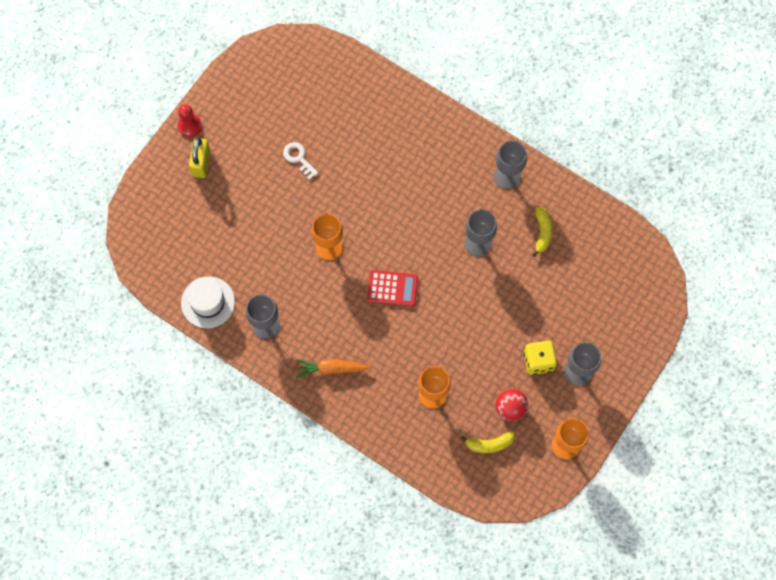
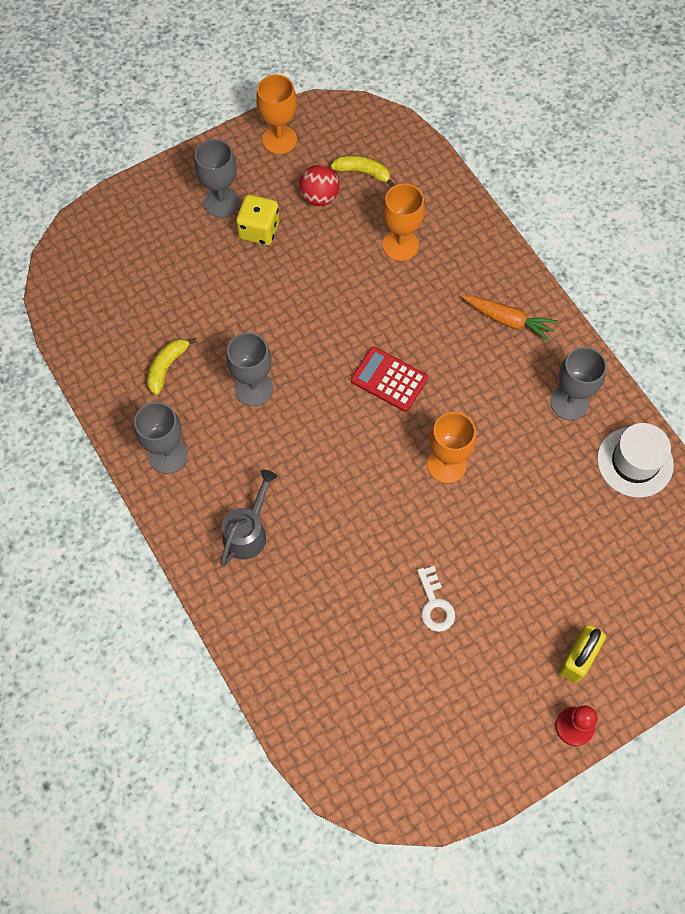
camera: 155 degrees left, 5 degrees down
(431, 152) = (248, 531): none -> grey watering can

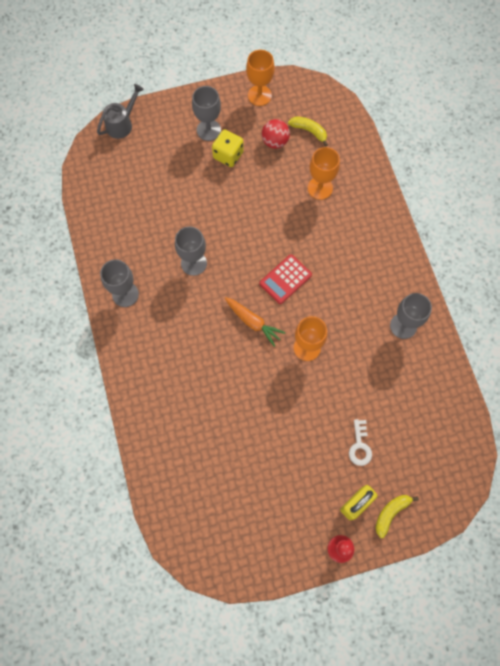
camera: 15 degrees right, 5 degrees up
(167, 367) = (141, 234): yellow banana -> yellow banana (391, 513)
(248, 531) = (163, 359): grey watering can -> grey watering can (122, 124)
(389, 379) = (285, 279): red calculator -> red calculator turned 90 degrees counterclockwise
(435, 604) = (271, 440): white key -> white key (360, 446)
(508, 320) = (378, 258): orange carrot -> orange carrot (253, 322)
(635, 462) = (436, 378): white hat -> none

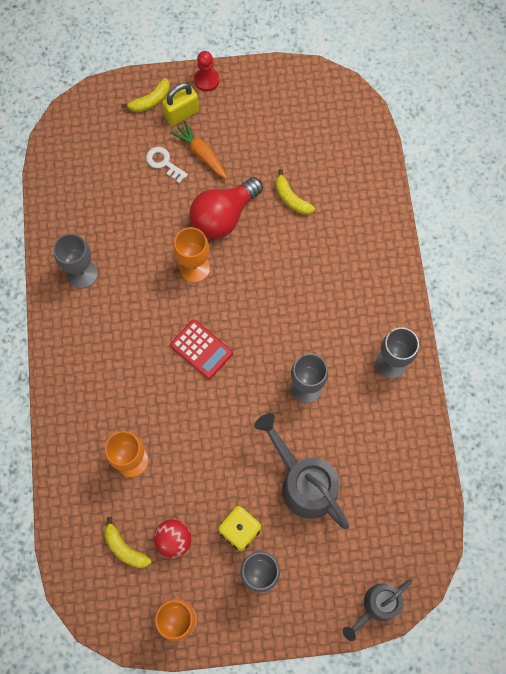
camera: 170 degrees left, 0 degrees up
(186, 194) = (303, 482): none -> grey watering can
(232, 430) = (291, 198): none -> yellow banana
(253, 322) = (248, 306): orange carrot -> orange carrot (201, 154)
(285, 279) = (201, 349): red calculator -> red calculator turned 75 degrees clockwise
(291, 401) = (224, 216): none -> red light bulb
(360, 446) = (164, 163): white key -> white key turned 60 degrees counterclockwise

